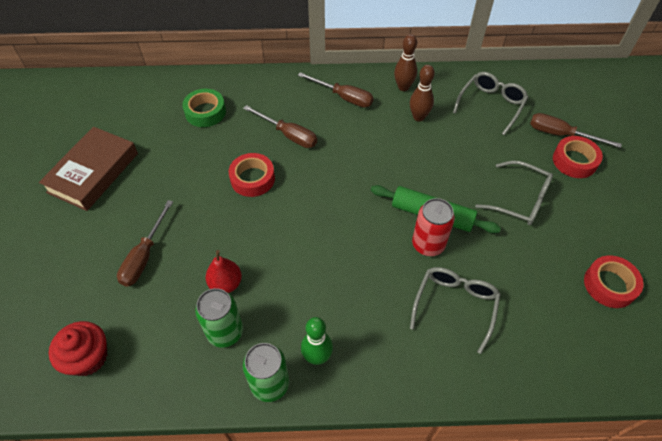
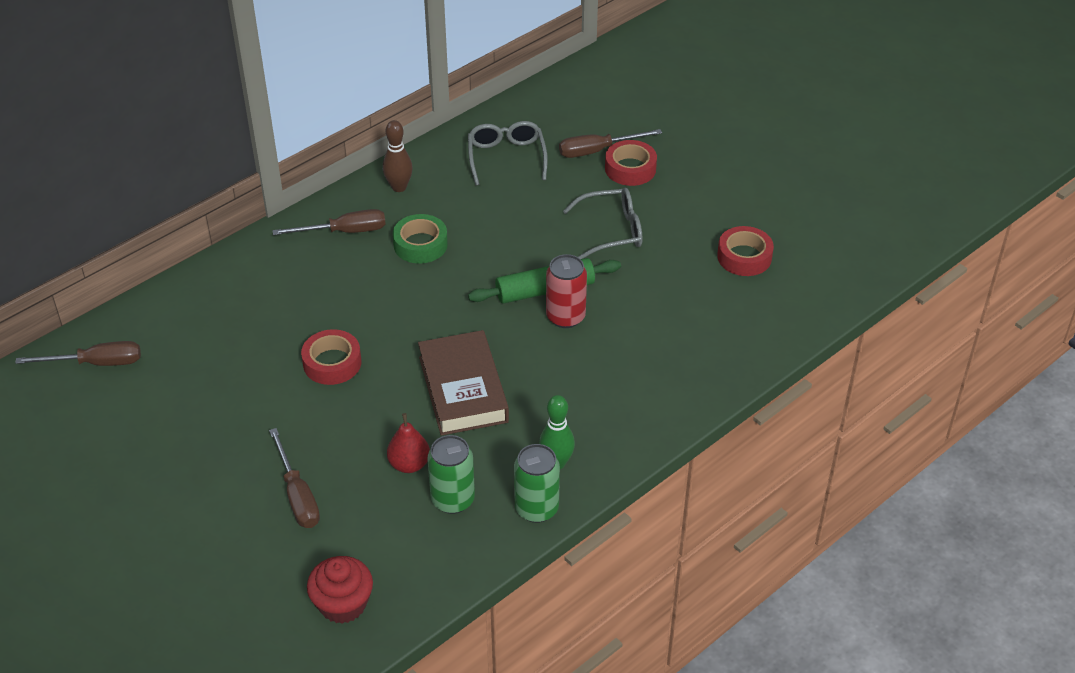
camera: 40 degrees left, 10 degrees down
(93, 172) = (140, 463): brown book -> brown book (463, 389)
(205, 112) = (201, 332): green tape -> green tape (420, 244)
(288, 135) = (324, 301): brown screwdriver -> brown screwdriver (96, 363)
(418, 117) = (445, 208): brown bowling pin -> none
(455, 305) = (634, 350): grey glasses -> none

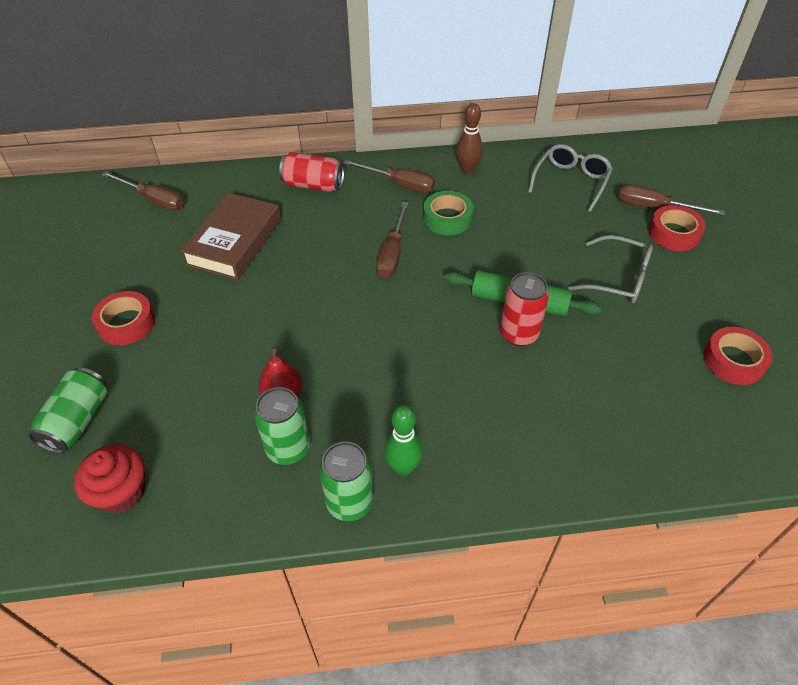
camera: 35 degrees right, 5 degrees up
(244, 580) = (77, 421): none -> green can
(257, 271) = (313, 185): none -> red can
(297, 495) = (180, 372): brown screwdriver -> brown screwdriver (392, 253)
(332, 363) = (302, 278): red tape -> red tape (126, 323)
(463, 389) = (381, 352): brown book -> brown book (235, 242)

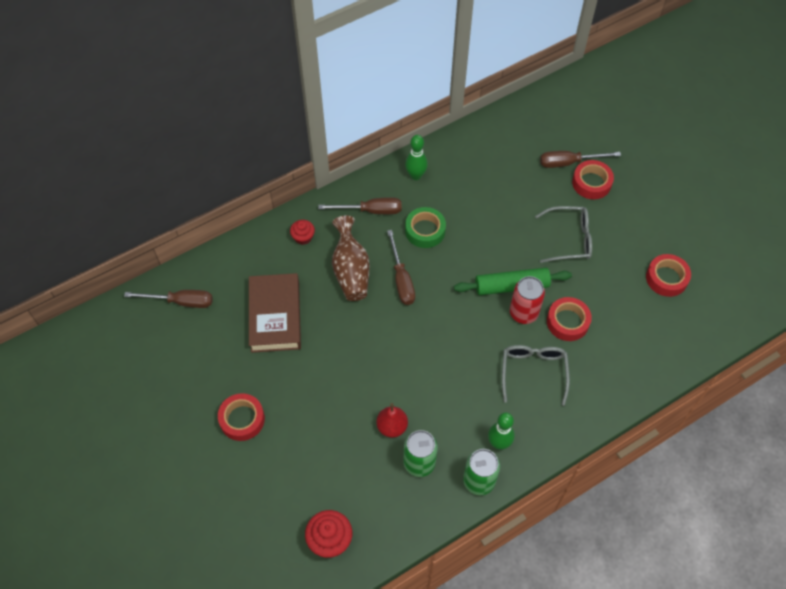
camera: 25 degrees left, 10 degrees up
(77, 421) = (263, 507): green can -> none
(313, 185) = (303, 237): red can -> red cupcake
(342, 228) = (351, 271): none -> brown vase
(467, 169) = (416, 175): brown bowling pin -> green bowling pin
(571, 181) = (499, 159): grey glasses -> grey glasses (533, 372)
(571, 363) = (567, 322): none -> red tape

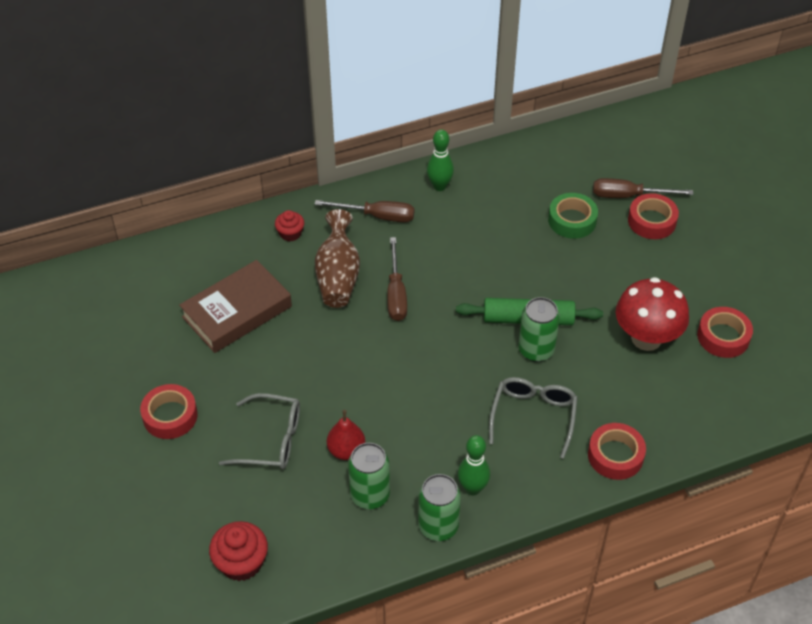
camera: 10 degrees right, 10 degrees down
(181, 302) = (131, 282): brown screwdriver -> none
(275, 316) = (237, 312): brown book -> brown book turned 45 degrees clockwise
(425, 231) = (436, 246): green tape -> green tape (572, 220)
(523, 313) = (536, 350): red can -> green can
(567, 322) = (588, 367): red tape -> red tape (615, 455)
(569, 239) = (611, 278): grey glasses -> grey glasses (271, 440)
(607, 289) = (646, 338): none -> red mushroom

